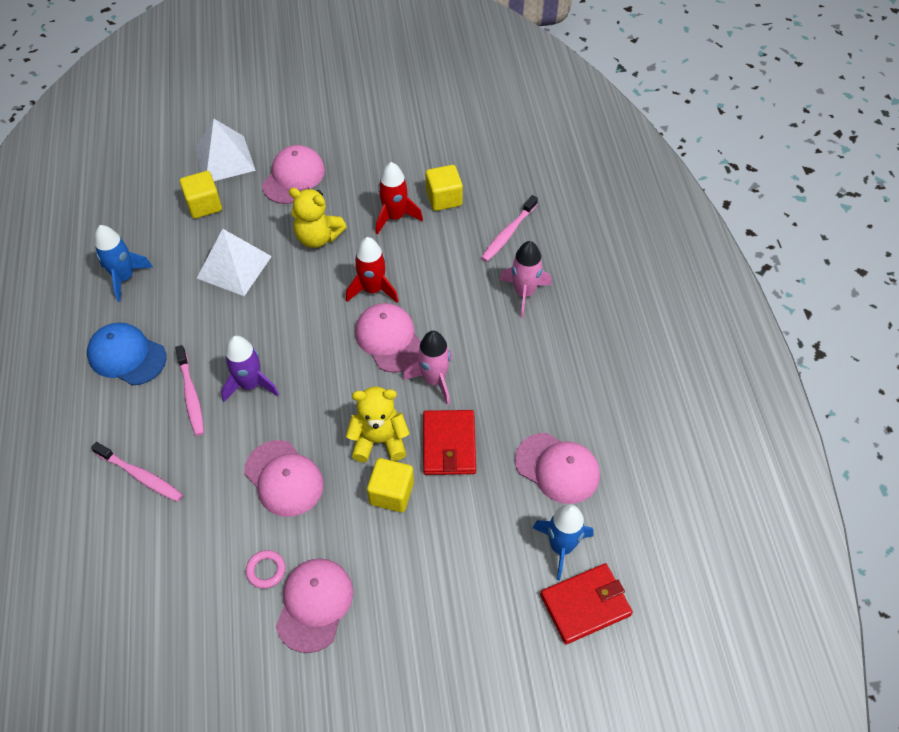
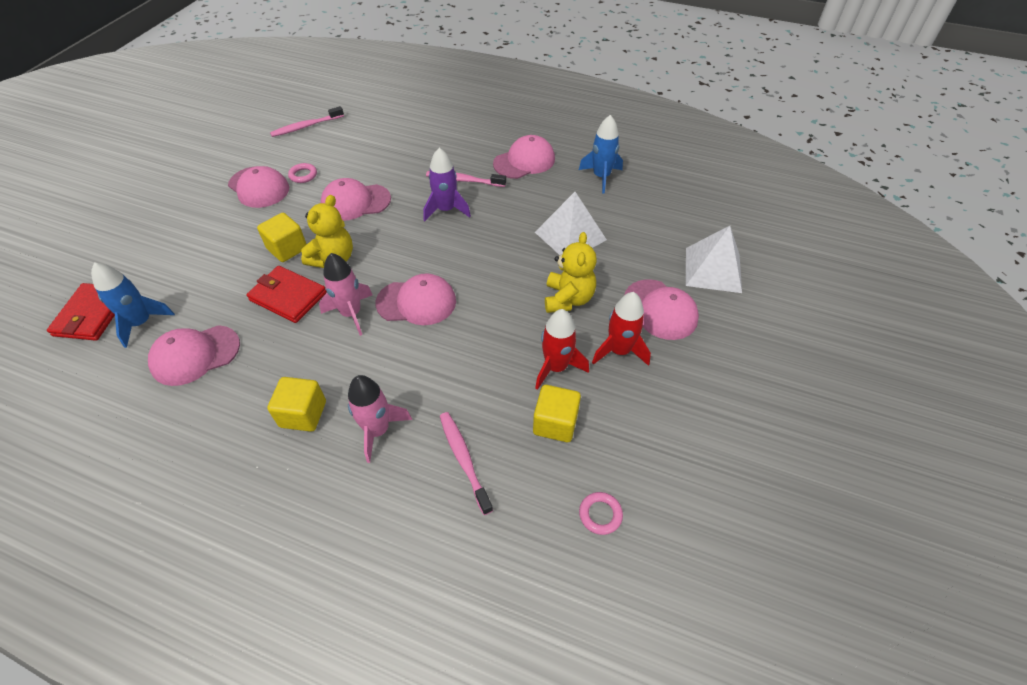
camera: 120 degrees right, 5 degrees down
(127, 356) = (524, 161): blue cap -> pink cap
(141, 476) = (422, 145): pink toothbrush -> pink toothbrush (306, 126)
(204, 205) = (657, 239): yellow cube -> yellow cube (303, 414)
(318, 237) = (568, 299): yellow teddy bear -> yellow teddy bear turned 135 degrees clockwise
(373, 289) = (478, 313): red rocket -> red rocket (619, 351)
(492, 153) = (600, 514): none -> pink ring

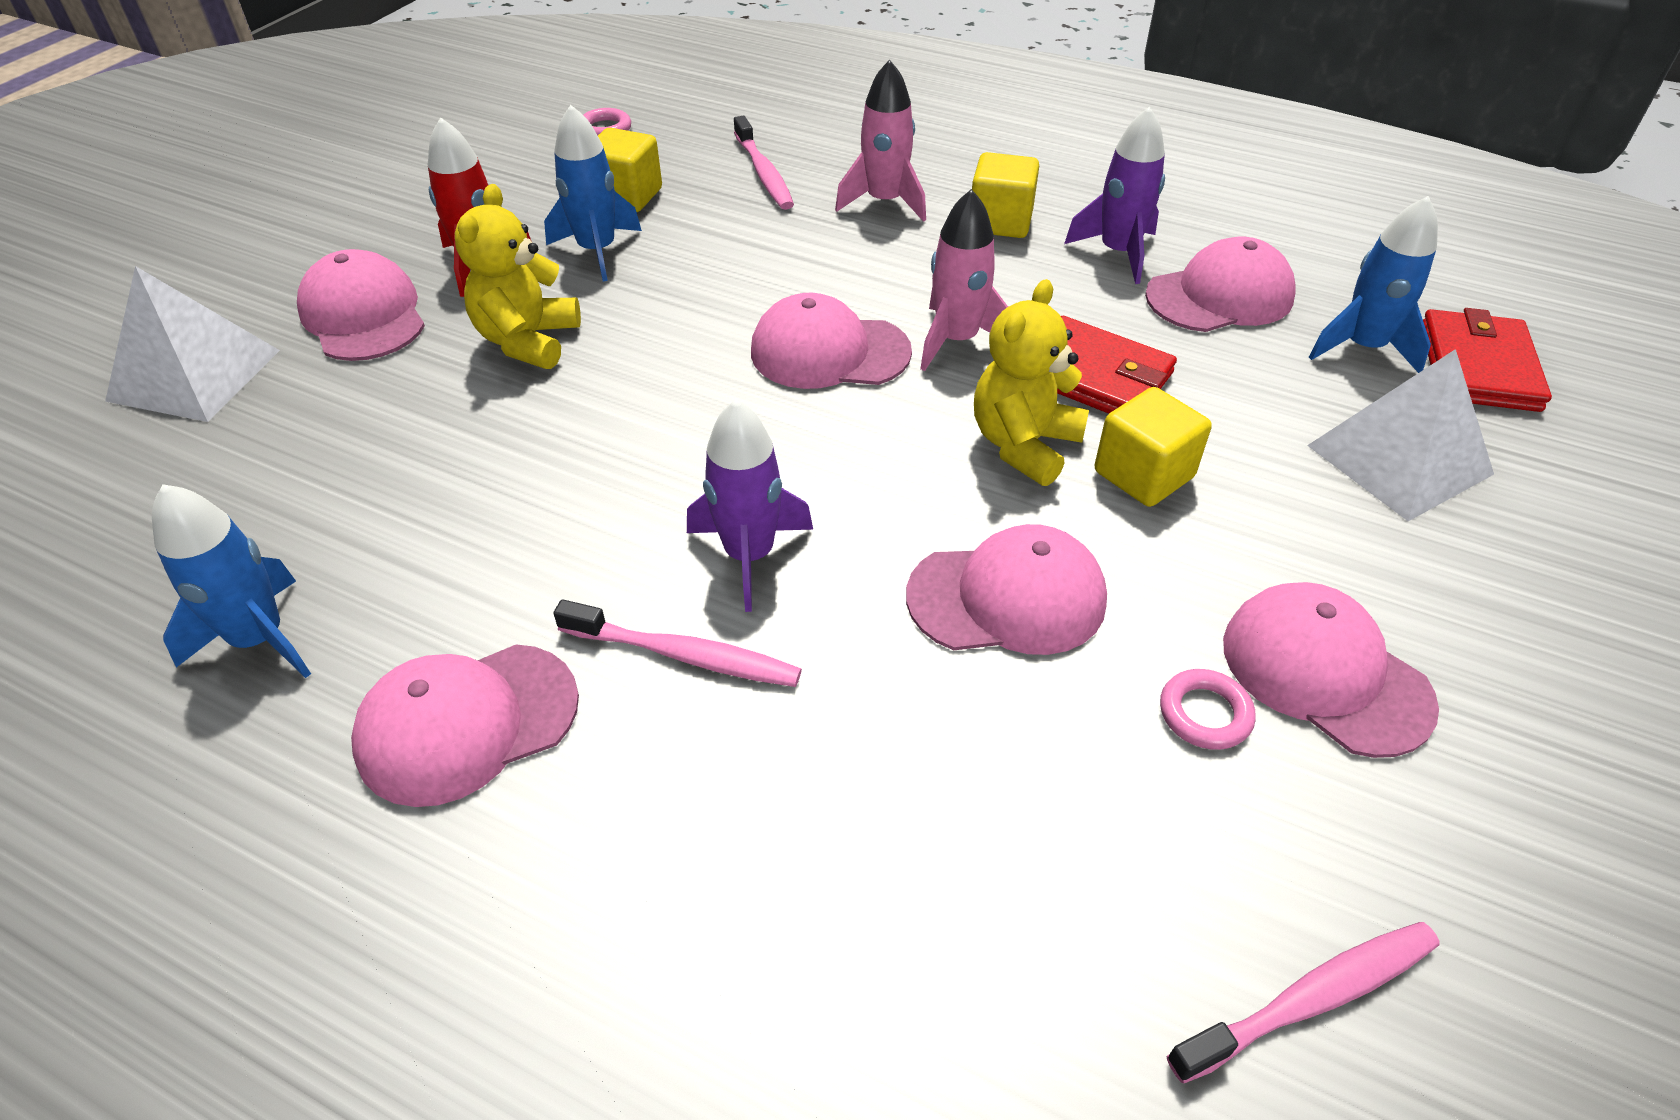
camera: 175 degrees left, 5 degrees down
(237, 388) = (1118, 253): none -> purple rocket
(556, 367) = (597, 251): red rocket -> blue rocket
(570, 236) = (454, 465): white pyramid -> white pyramid (1399, 460)

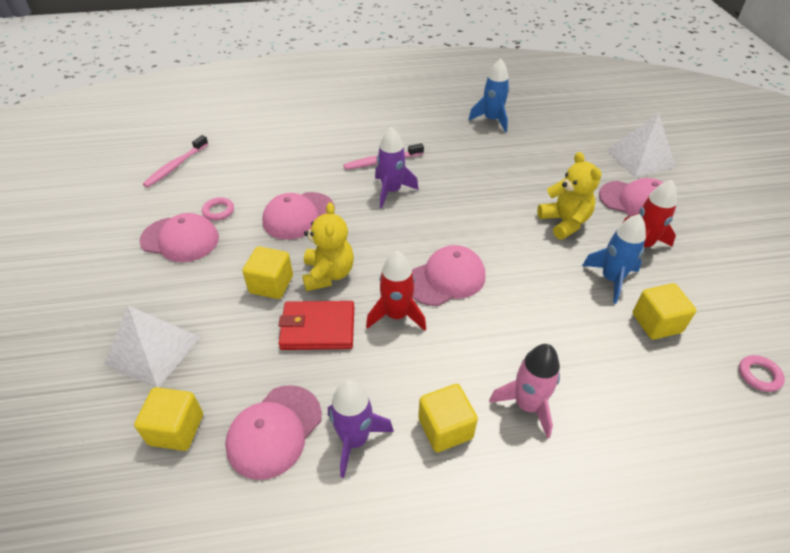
camera: 145 degrees right, 0 degrees up
(467, 723) = (418, 128): pink cap -> none
(764, 173) = (621, 390): pink toothbrush -> none
(956, 340) = (396, 315): pink rocket -> red rocket
(1362, 347) = (176, 429): blue rocket -> yellow cube
(1478, 366) = (101, 451): red wallet -> none

